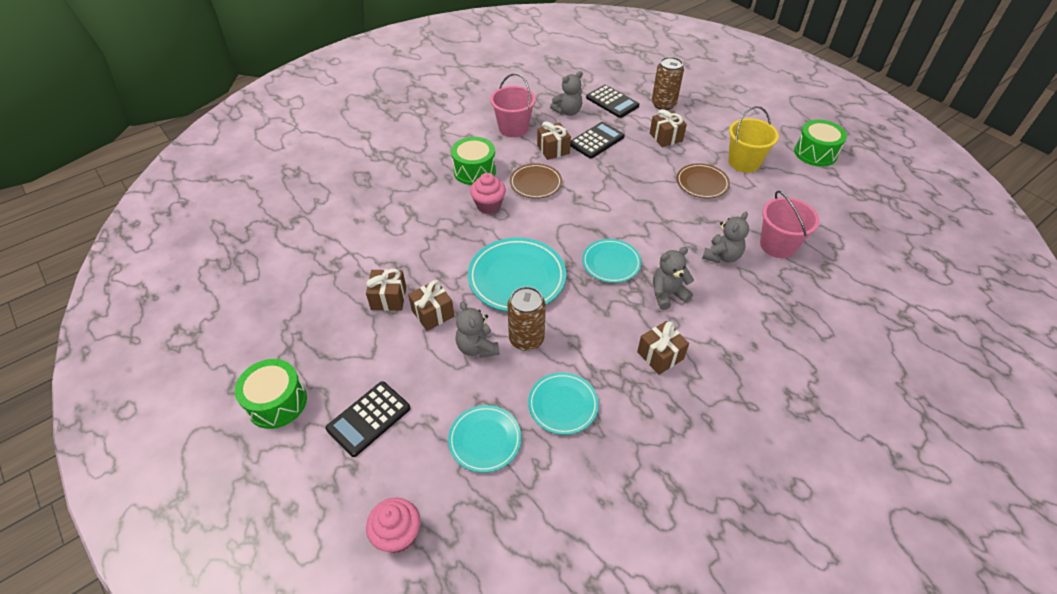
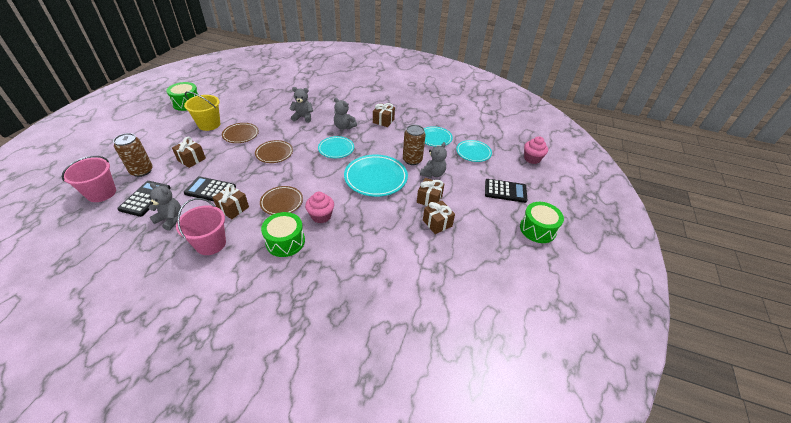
camera: 125 degrees left, 5 degrees down
(638, 202) = (274, 153): none -> brown plate
(778, 245) = (282, 104): pink bucket -> pink bucket (101, 193)

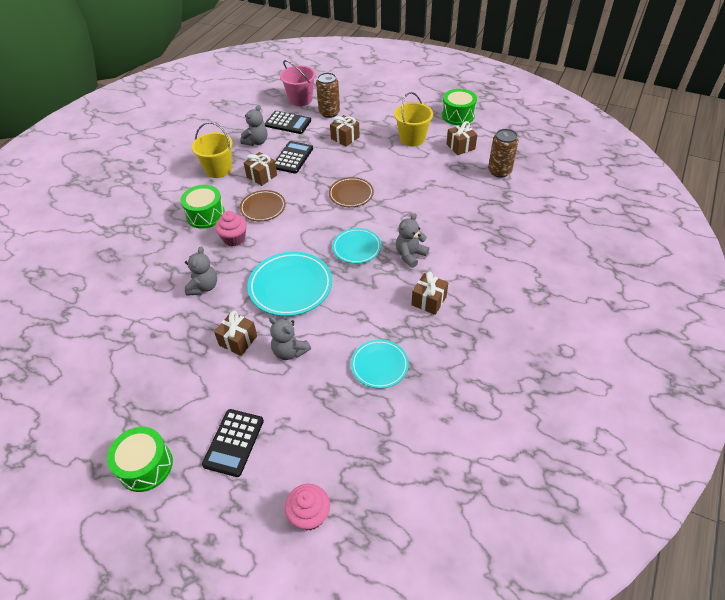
camera: 100 degrees right, 5 degrees up
(211, 244) = (218, 169): pink bucket -> yellow bucket
(241, 135) = (390, 164): brown plate -> none
(303, 117) = (433, 213): grey teddy bear -> grey teddy bear (204, 287)
(412, 160) = (324, 329): brown can -> brown can (499, 171)
(437, 223) = (193, 343): brown gift -> brown gift (460, 146)
(473, 152) = (336, 416): turquoise plate -> none

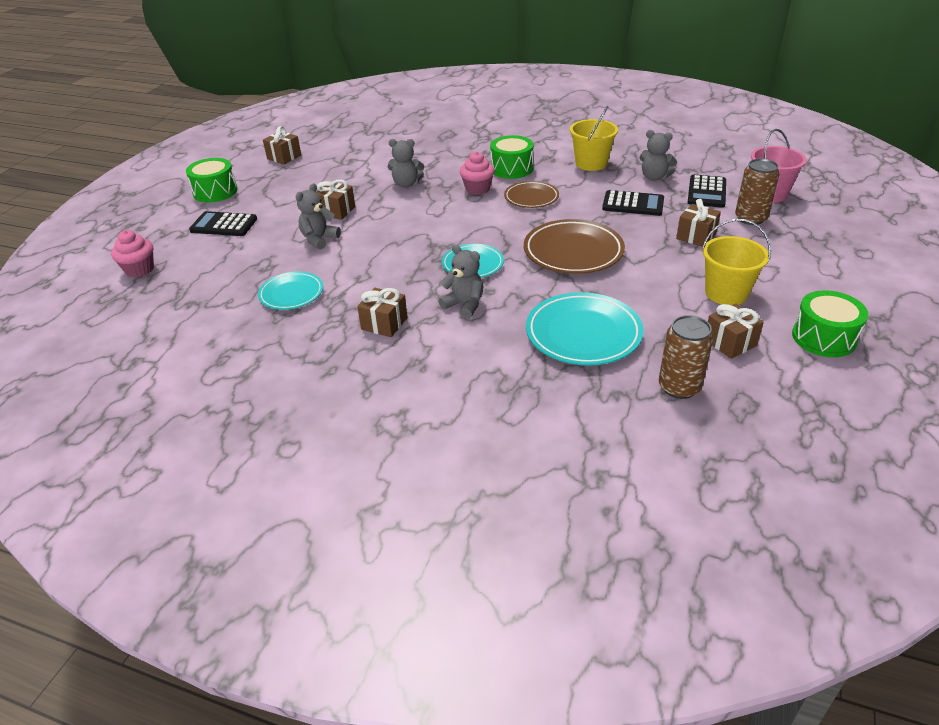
camera: 85 degrees right, 10 degrees down
(262, 176) = (588, 189): brown gift -> brown gift (284, 157)
(290, 287) = (407, 229): turquoise plate -> turquoise plate (583, 334)
(351, 194) = (573, 252): brown plate -> brown plate, size x1.63

